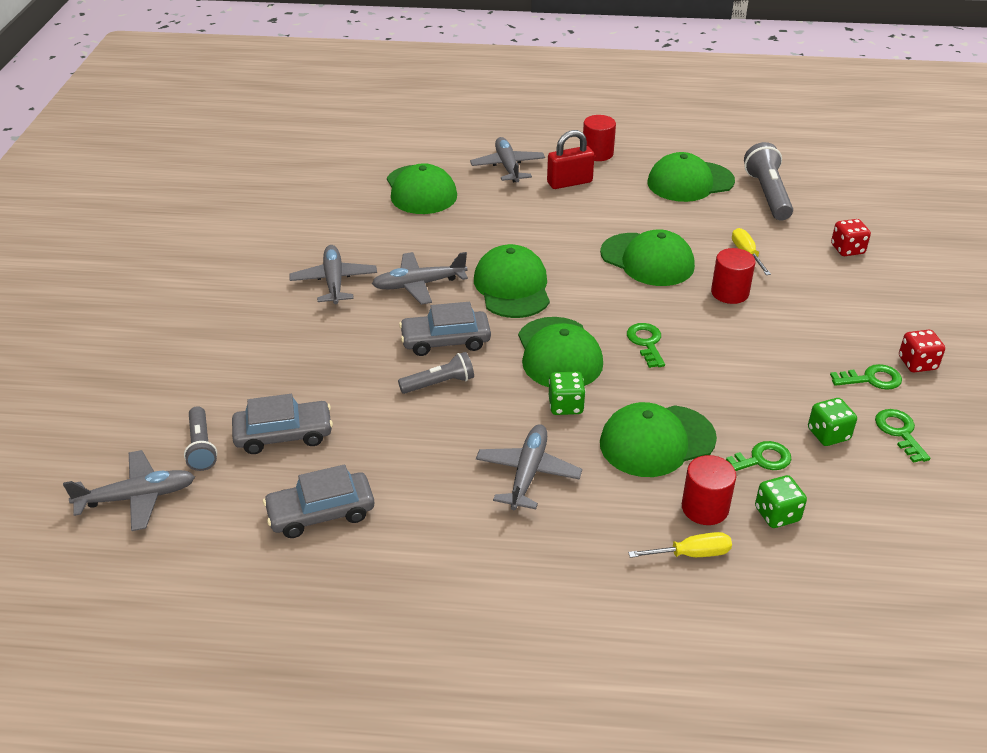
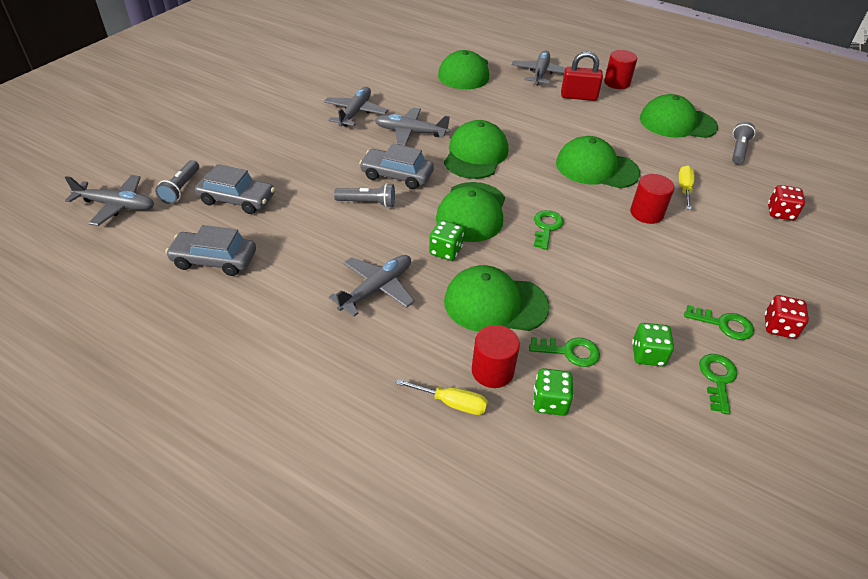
camera: 25 degrees right, 5 degrees up
(647, 260) = (596, 168): green cap -> green cap turned 135 degrees clockwise
(767, 194) = (738, 150): grey flashlight -> grey flashlight, size x0.63

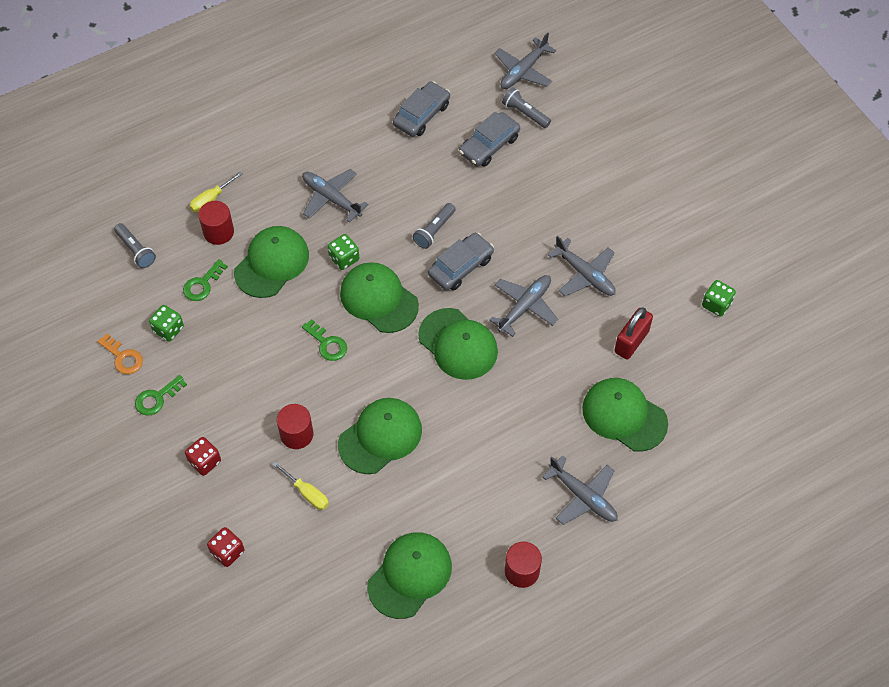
camera: 120 degrees right, 15 degrees up
(376, 289) = (331, 198): grey plane -> grey plane turned 150 degrees clockwise
(550, 402) = (176, 250): green dice -> green dice (716, 304)
(578, 96) = (513, 506): red padlock -> red padlock (631, 341)
(717, 379) = (123, 357): green key -> orange key
(738, 150) = (330, 599): grey flashlight -> grey flashlight (135, 250)
(779, 327) = (129, 434): red dice -> red dice (205, 461)

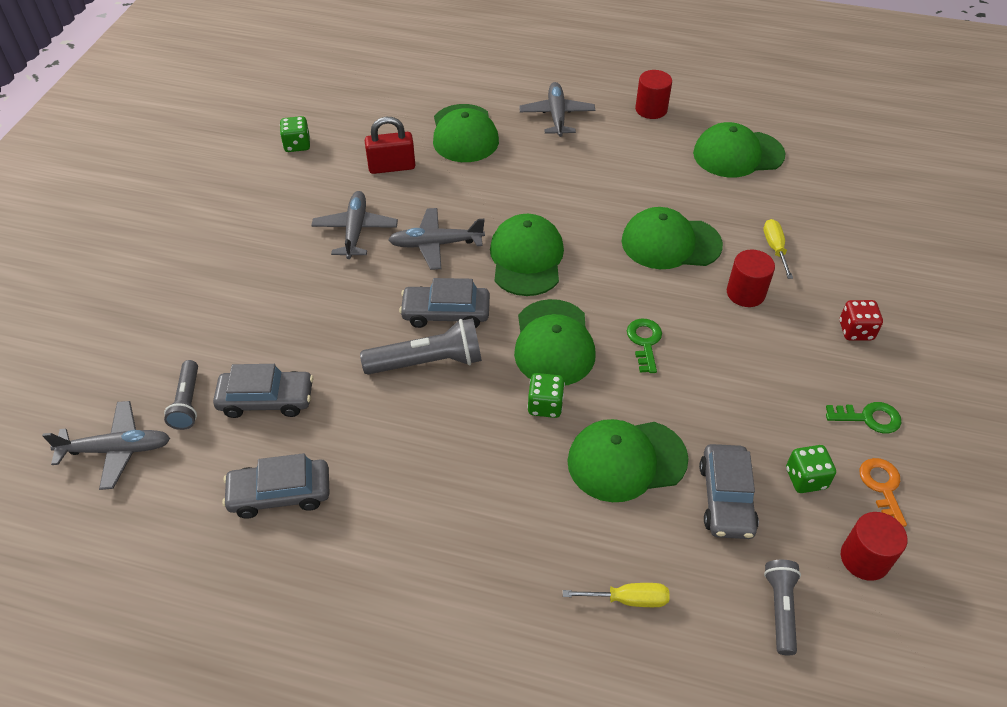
camera: 135 degrees left, 10 degrees down
(202, 284) = (726, 498): green key -> grey car
(218, 232) = (655, 547): red cylinder -> red cylinder (864, 558)
(227, 552) = (883, 255): red dice -> none
(331, 198) = (488, 479): grey plane -> none
(434, 230) = (427, 362): grey flashlight -> grey flashlight, size x1.60

